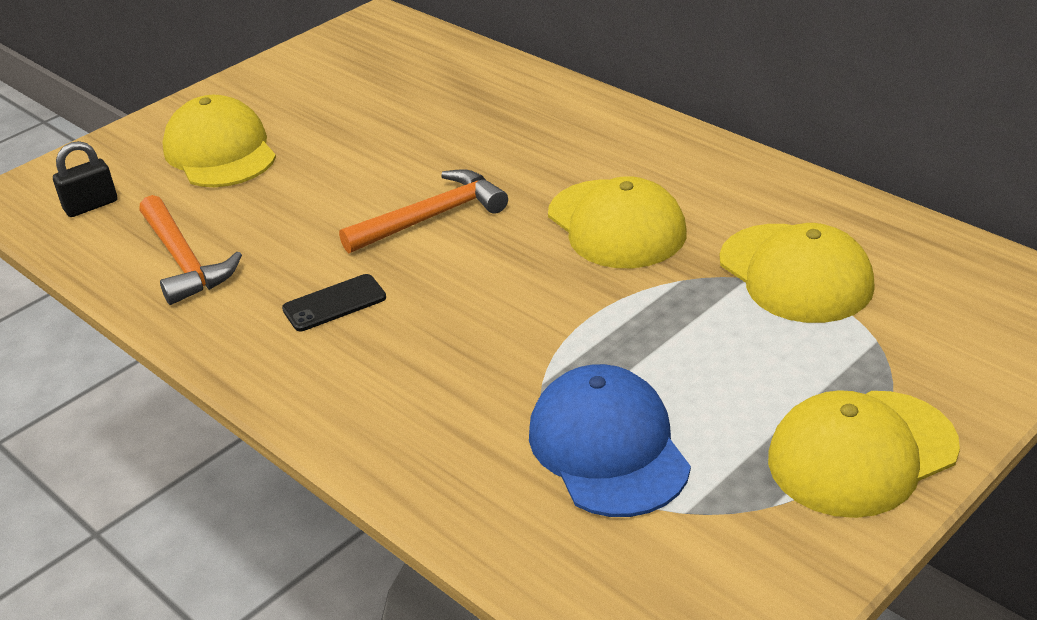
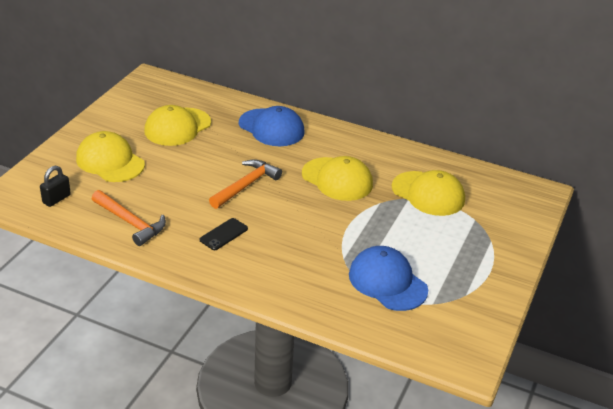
camera: 25 degrees left, 0 degrees up
(542, 118) = (271, 128): none -> blue cap
(861, 453) = (490, 268): yellow cap -> yellow cap (177, 127)

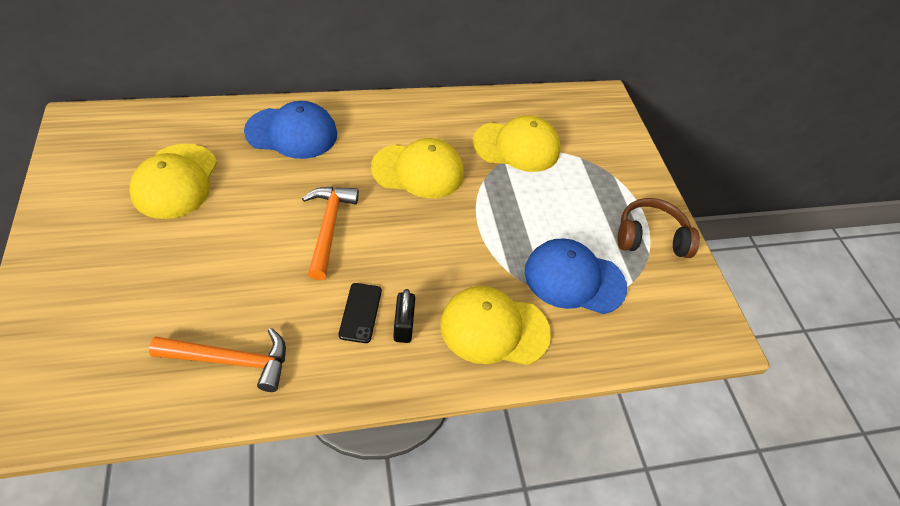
camera: 40 degrees left, 15 degrees up
(56, 199) = (92, 380): black padlock -> black padlock (403, 326)
(110, 161) = (124, 277): yellow cap -> yellow cap (494, 328)
(478, 287) = (650, 237): none -> brown headphones

